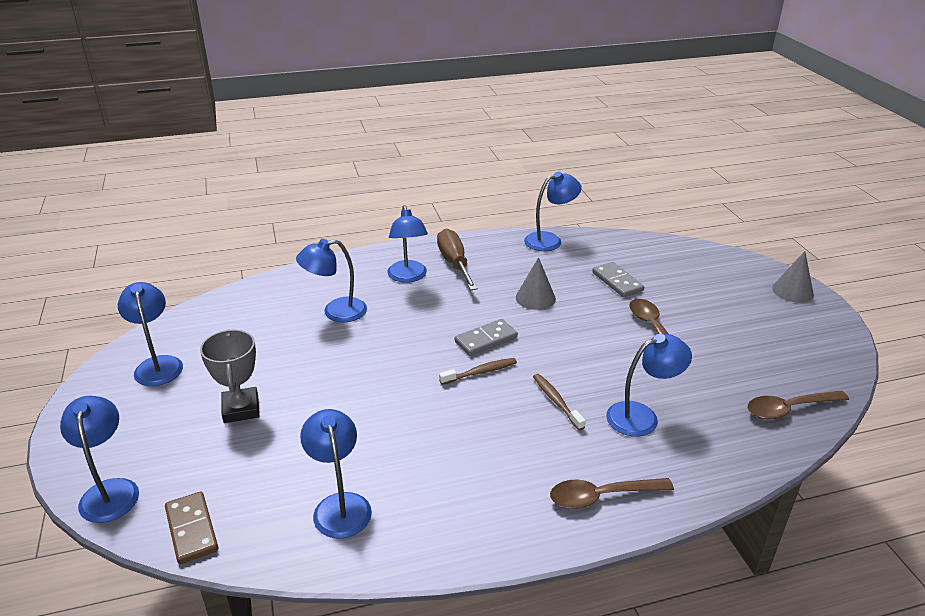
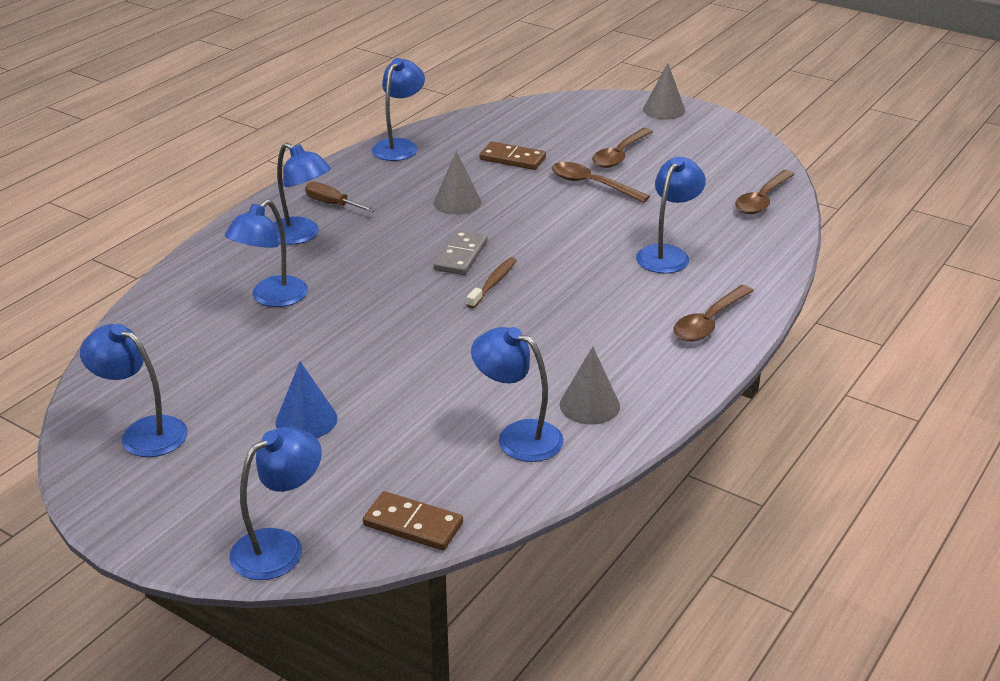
camera: 40 degrees left, 0 degrees up
(110, 491) = (280, 546): blue lamp -> blue lamp turned 105 degrees clockwise
(241, 409) = (306, 420): grey trophy -> blue cone
(419, 512) = (589, 405): none -> grey cone
(454, 263) = (332, 204): brown screwdriver -> brown screwdriver, size x0.63
(556, 401) = (588, 275): brown toothbrush -> none
(617, 282) = (512, 159): grey domino -> brown domino
(706, 313) = (620, 155): none -> brown spoon

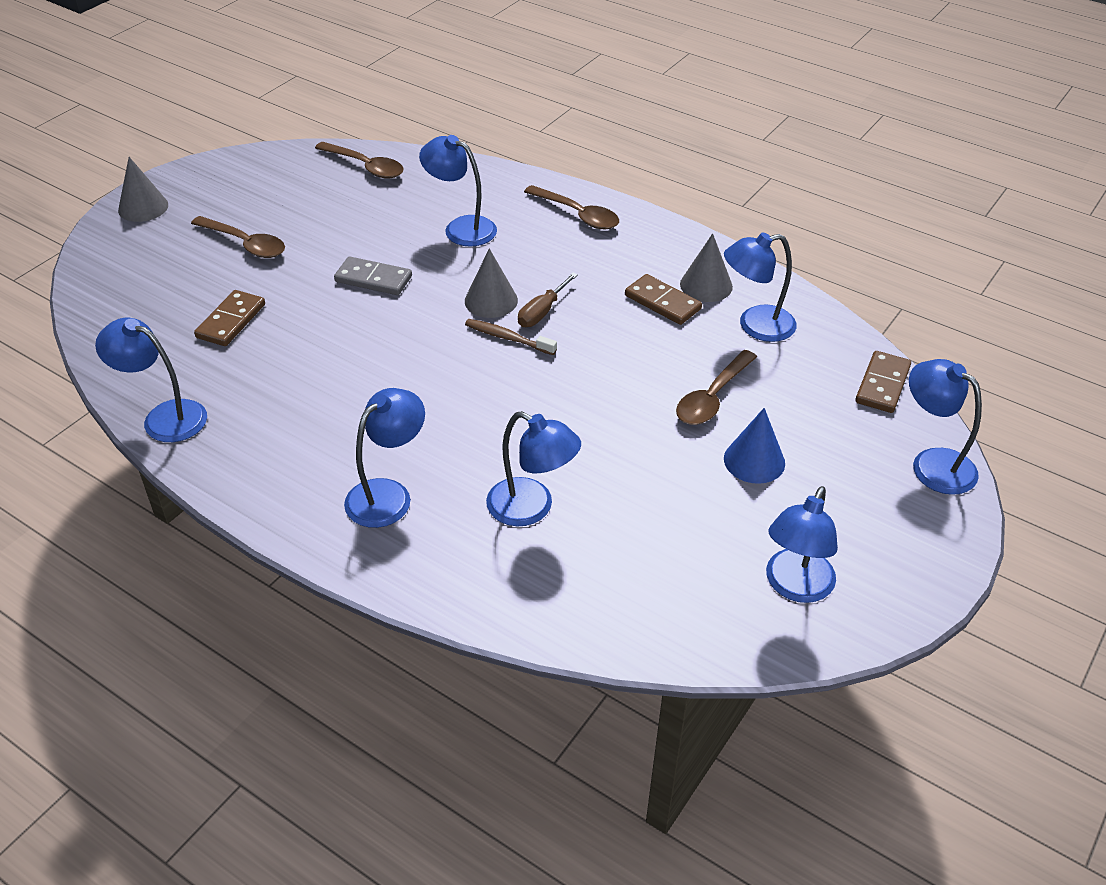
camera: 90 degrees left, 10 degrees up
(332, 204) = (311, 471): brown screwdriver -> brown screwdriver (542, 312)
(457, 202) = (329, 364): grey cone -> grey cone (491, 300)
(461, 256) = (451, 361): grey domino -> grey domino (373, 279)
(518, 436) = (755, 326): blue lamp -> blue lamp turned 45 degrees clockwise
(555, 374) = (662, 302): none -> brown domino
(592, 184) = (310, 266): brown spoon -> brown spoon (712, 397)

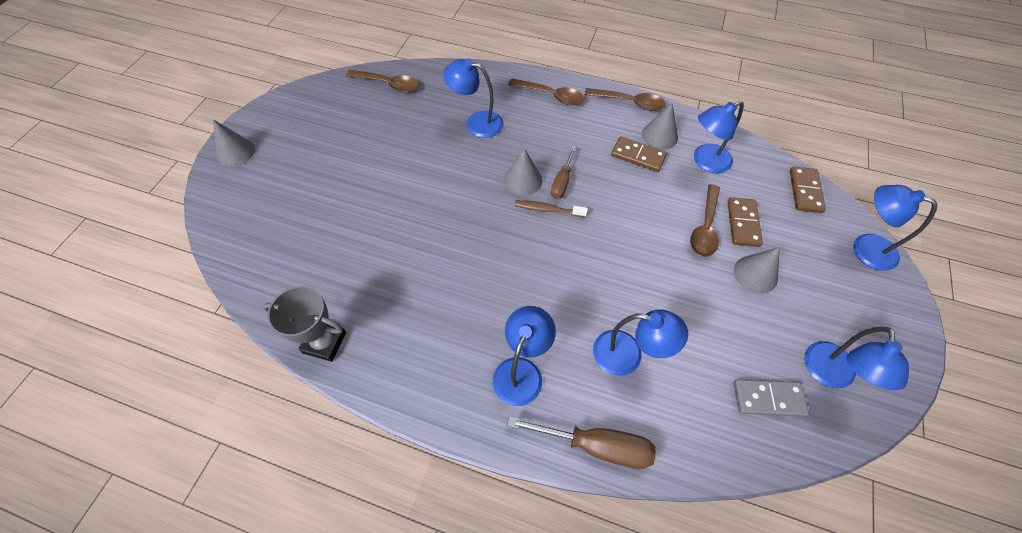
camera: 15 degrees left, 15 degrees up
(164, 417) = (324, 342): blue lamp -> grey trophy
(231, 321) = (342, 240): brown domino -> brown domino (743, 223)
(245, 244) = (326, 169): brown spoon -> brown spoon (629, 102)
(373, 279) = (433, 179): grey domino -> grey domino (768, 398)
(443, 586) = (596, 445): none -> brown screwdriver
(754, 461) = (755, 274): blue cone -> grey cone

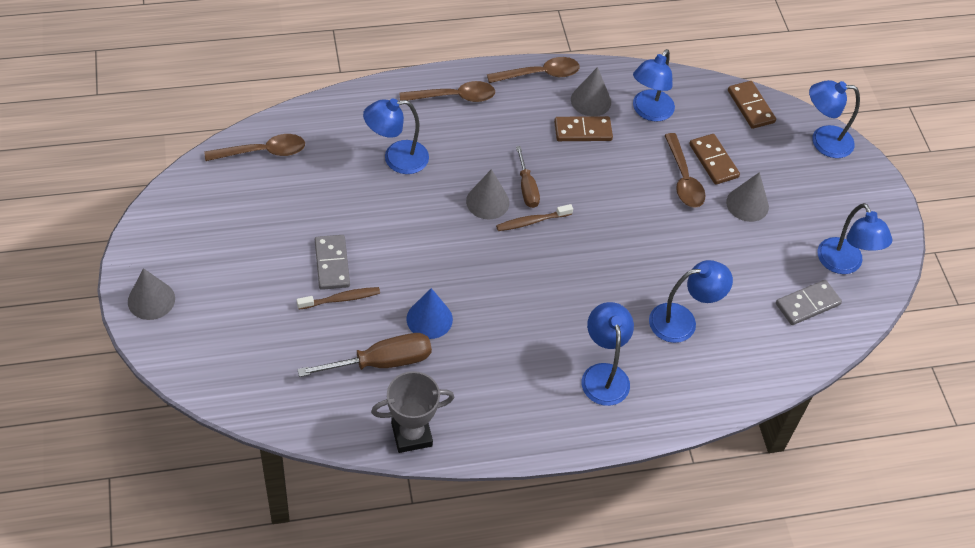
camera: 35 degrees left, 5 degrees down
(358, 207) = (341, 299): none -> brown toothbrush
(373, 178) = (332, 264): none -> grey domino
(411, 252) = (429, 319): none -> blue cone
(596, 445) = (699, 402): brown screwdriver -> brown screwdriver (381, 362)

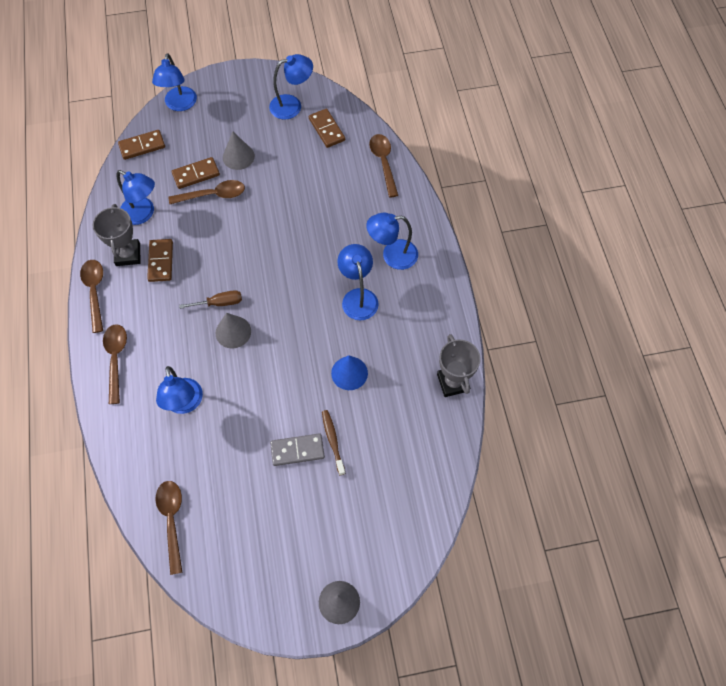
camera: 85 degrees left, 10 degrees up
(381, 362) = (391, 406): brown screwdriver -> none
(532, 221) = (254, 300): brown toothbrush -> none
(591, 101) = (128, 254): grey cone -> grey trophy
(682, 321) = (344, 204): blue lamp -> blue lamp (358, 297)
(758, 372) = (383, 163): none -> brown spoon
(807, 304) = (326, 129): grey domino -> brown domino

